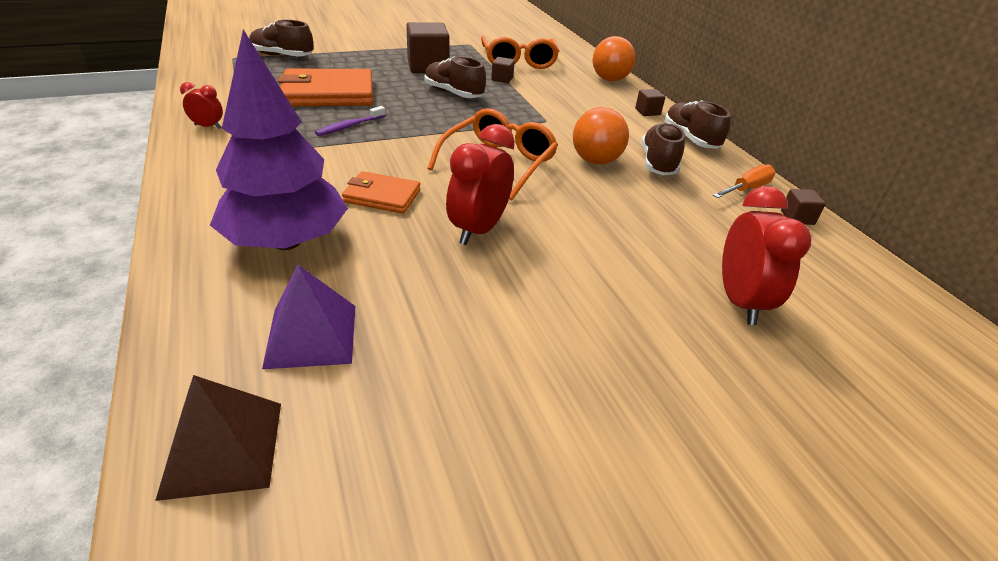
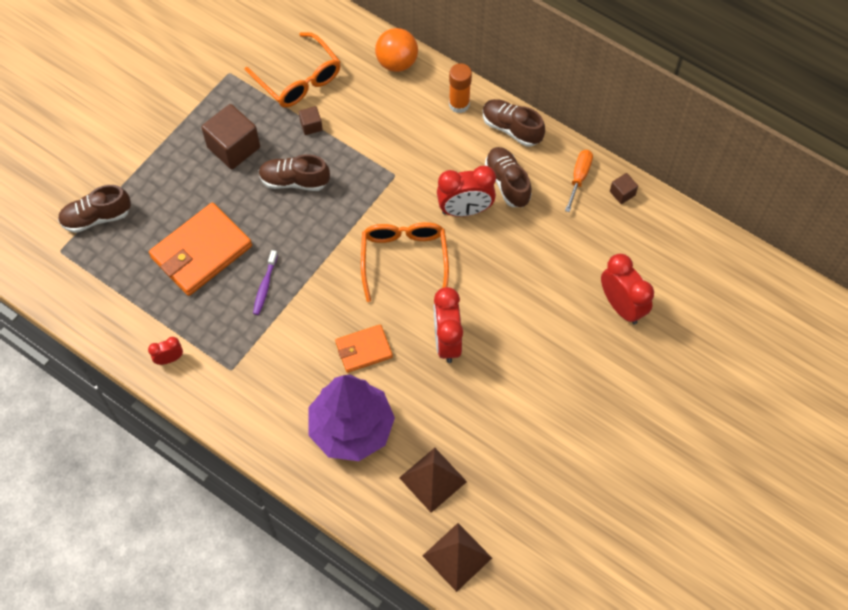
camera: 30 degrees left, 25 degrees up
(311, 335) = (433, 479): purple pyramid -> brown pyramid
(595, 161) = (465, 210): orange ball -> red clock
(647, 112) = (459, 104): brown cube -> orange glue stick

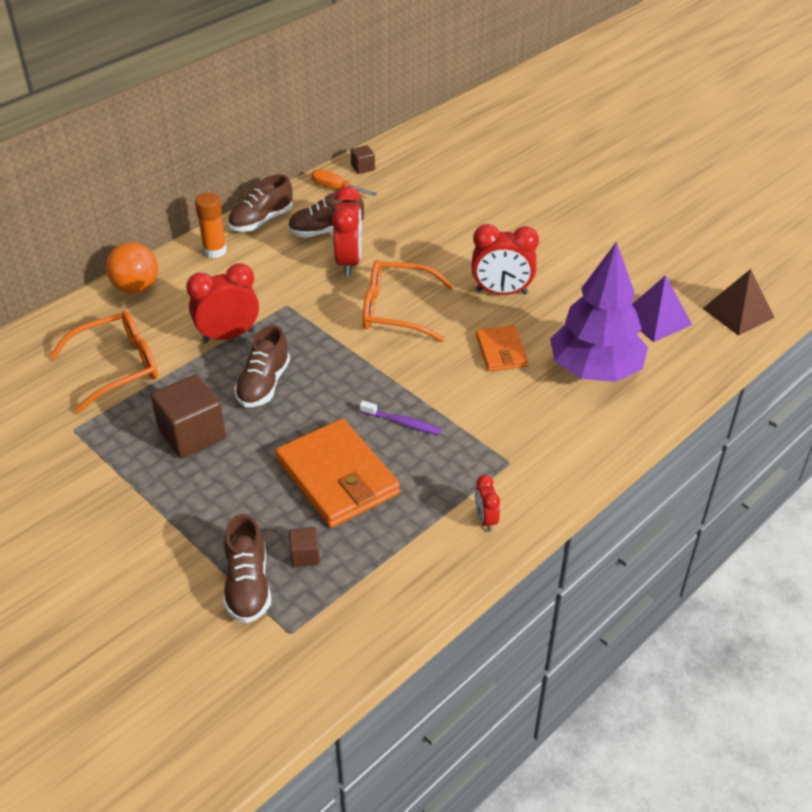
camera: 80 degrees left, 20 degrees down
(311, 126) = (191, 363): brown cube -> brown cube (305, 555)
(433, 479) = (656, 319): brown pyramid -> purple pyramid
(621, 306) = (483, 184): red clock -> red clock (228, 336)

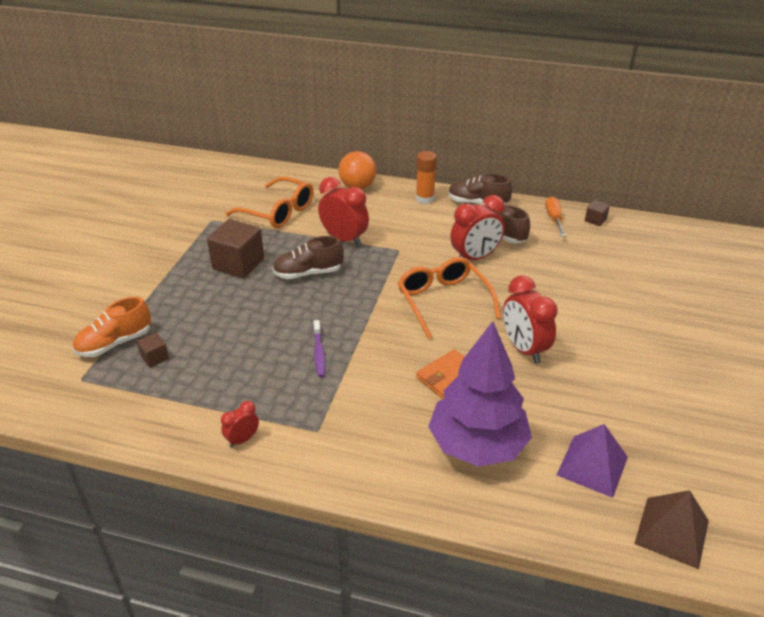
camera: 60 degrees right, 5 degrees down
(248, 585) = (115, 343): brown shoe -> orange shoe
(337, 477) = (239, 343): orange wallet -> none

